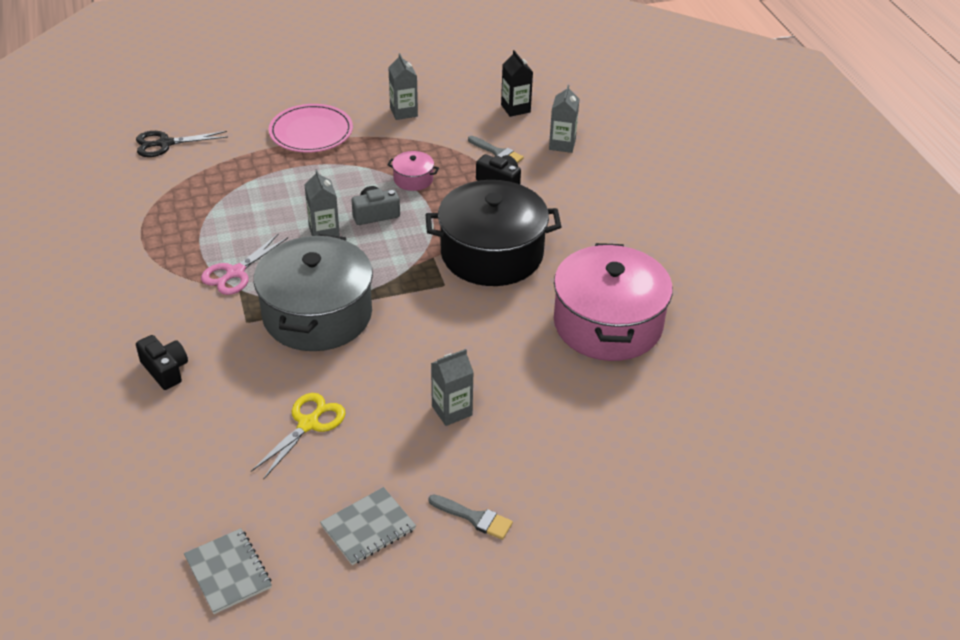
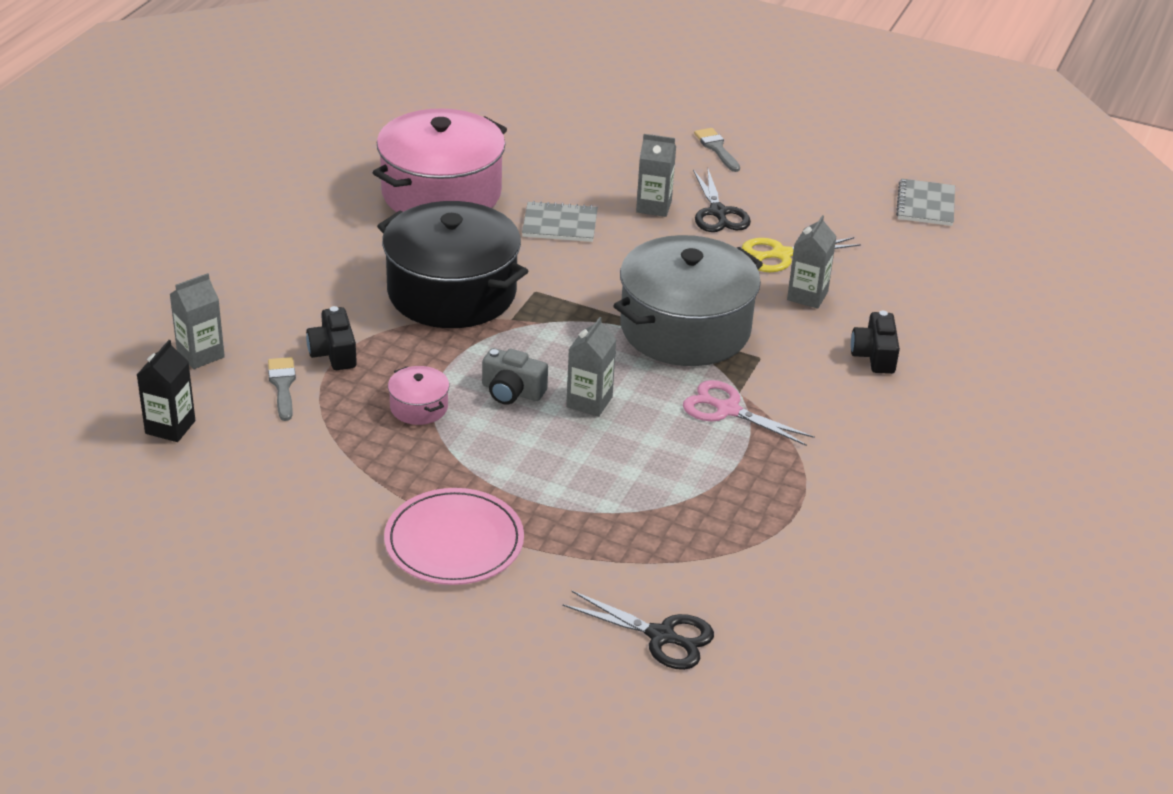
camera: 140 degrees left, 5 degrees down
(235, 273) = (727, 410): pink scissors -> pink scissors turned 135 degrees counterclockwise
(368, 527) = (799, 179): grey notebook -> grey notebook (560, 224)
(397, 437) = (718, 213): none -> black scissors
(403, 112) = (304, 502): grey carton -> grey carton (807, 296)

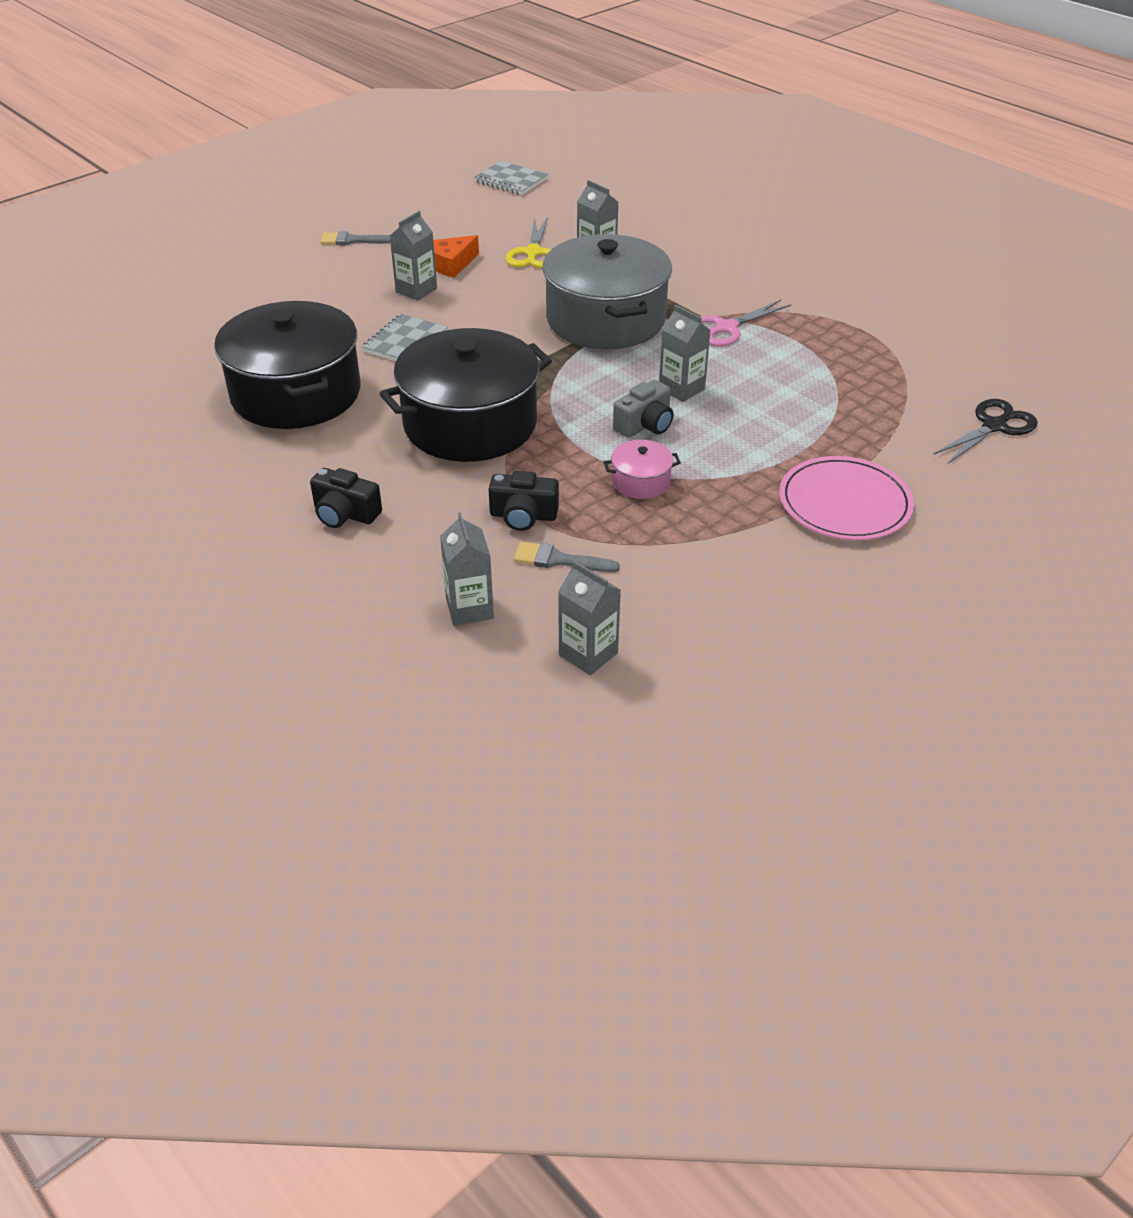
camera: 65 degrees left, 5 degrees up
(170, 427) = (588, 654): black carton -> grey carton
(441, 193) = (296, 393): pink pot -> black pot
(718, 213) = (451, 264): black scissors -> orange cheese
(874, 355) = (691, 251): black camera -> black camera (345, 514)

